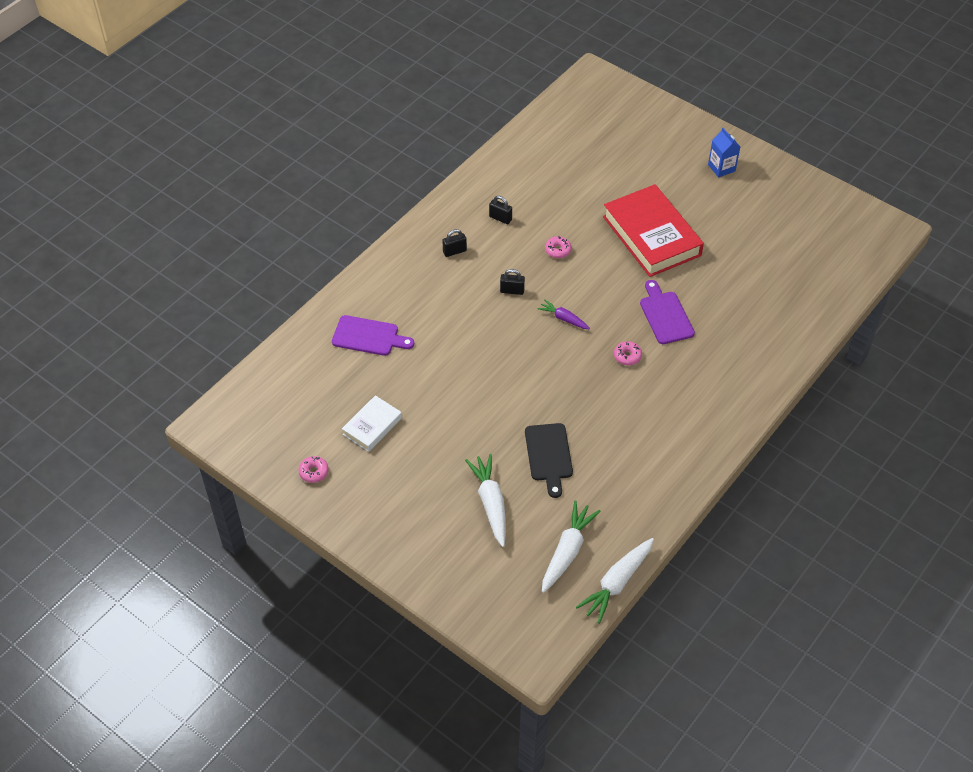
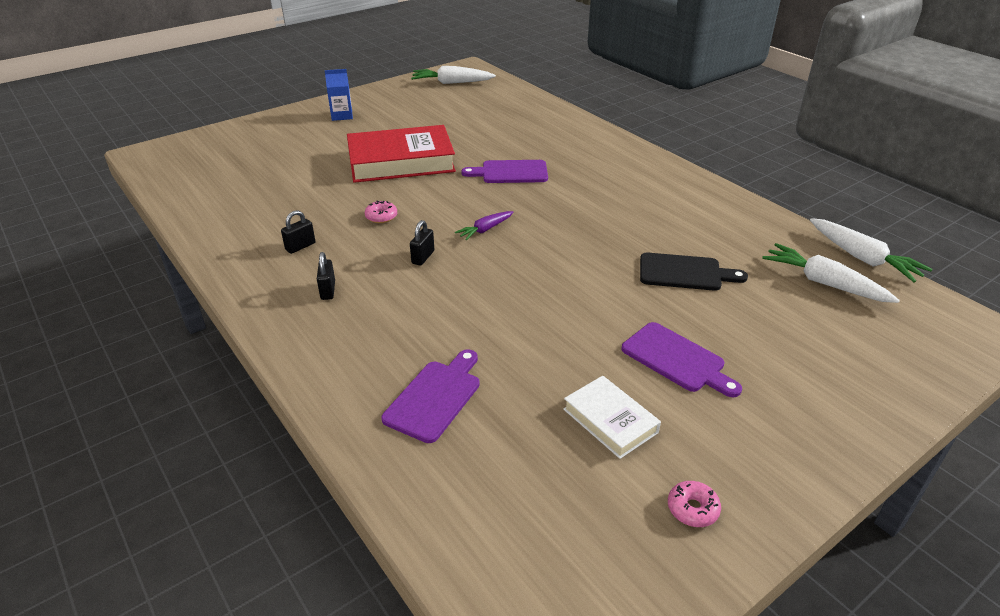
camera: 75 degrees left, 15 degrees down
(441, 457) = (677, 359): none -> purple cutting board
(490, 503) = (756, 328): white carrot -> white carrot (452, 83)
(627, 356) = (556, 201): pink donut -> none

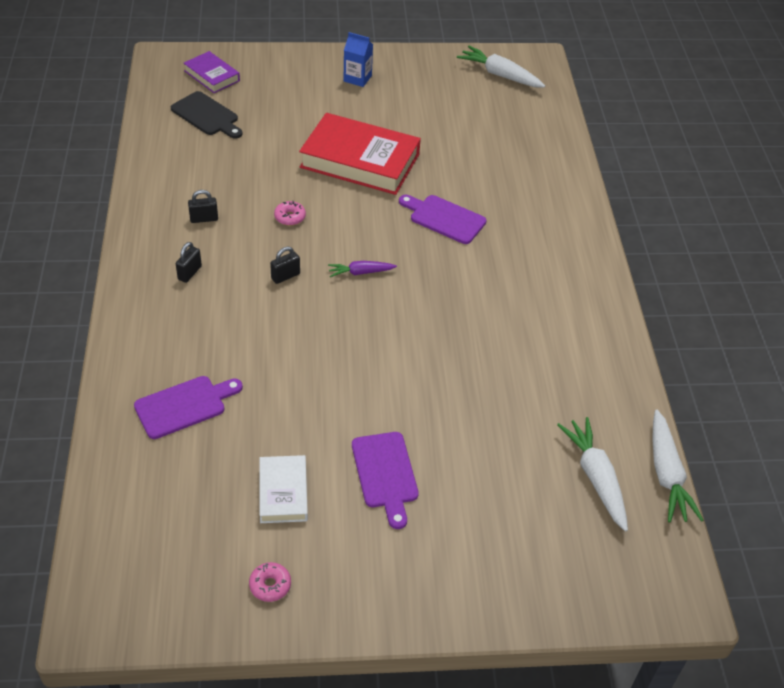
camera: 30 degrees right, 10 degrees up
(206, 151) = (212, 76): none -> purple book
(685, 272) = (483, 402): black cutting board -> black cutting board (207, 115)

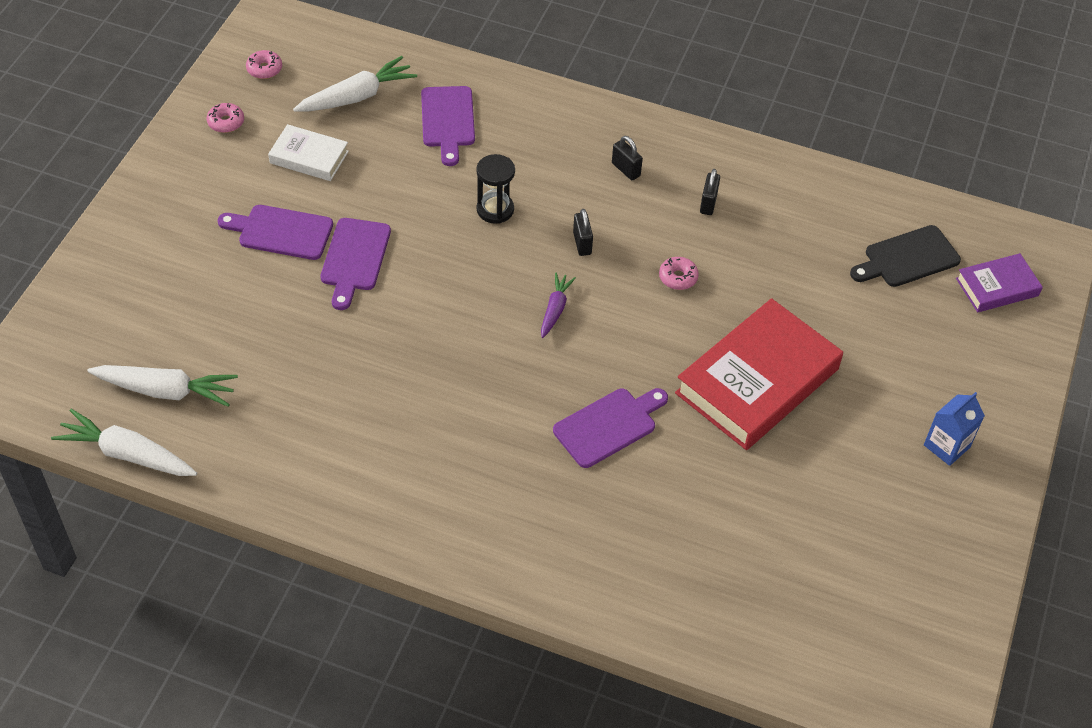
camera: 115 degrees right, 5 degrees up
(175, 587) = (264, 69): none -> pink donut
(278, 338) = (495, 210): none -> black hourglass
(384, 409) = (355, 259): none -> purple cutting board
(500, 75) = (904, 638): white carrot -> white carrot (357, 96)

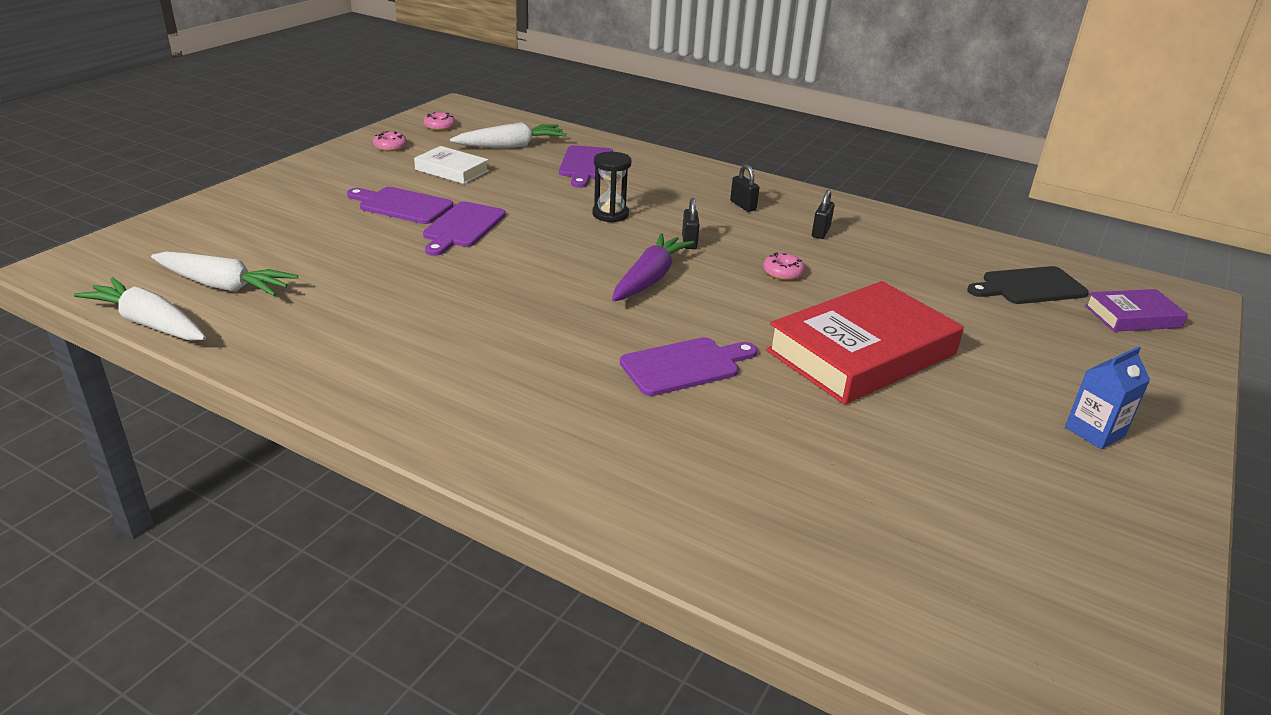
camera: 10 degrees right, 20 degrees down
(555, 309) = (649, 279): purple carrot -> purple carrot, size x1.70

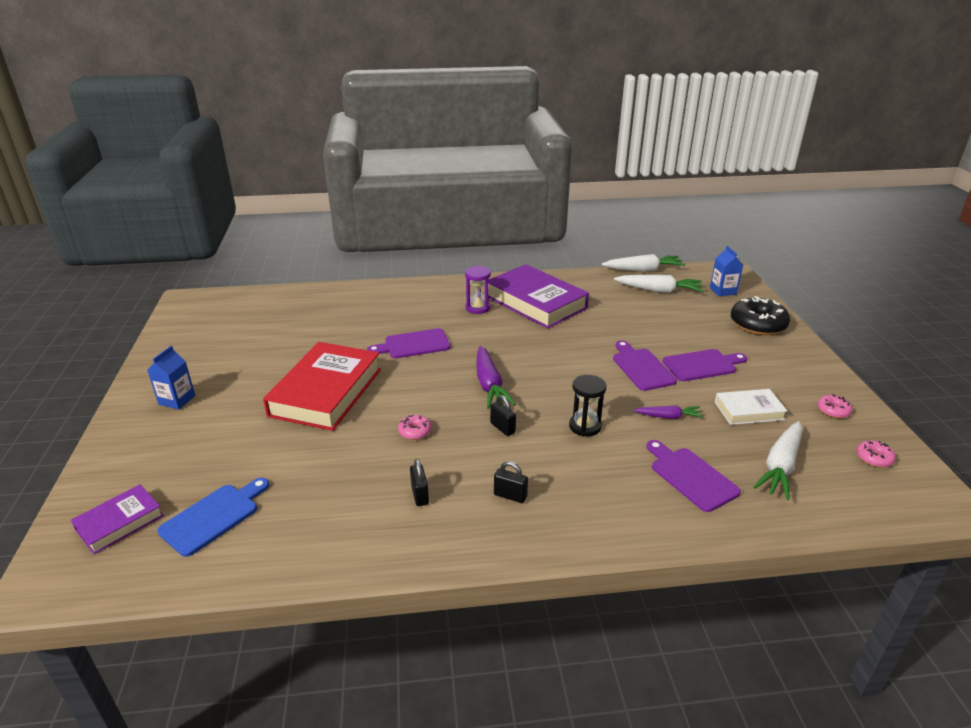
camera: 145 degrees right, 0 degrees up
(160, 249) = (723, 291): none -> blue carton
(223, 286) = (658, 290): white carrot -> white carrot turned 150 degrees counterclockwise
(247, 207) = (757, 324): none -> black donut
(414, 349) = (535, 302): none -> purple book
(511, 381) = (478, 308): none -> purple hourglass
(525, 192) = (668, 417): none -> purple carrot
(685, 366) = (413, 345): purple cutting board -> purple cutting board turned 45 degrees clockwise
(1029, 287) = (213, 516): black cutting board -> blue cutting board

